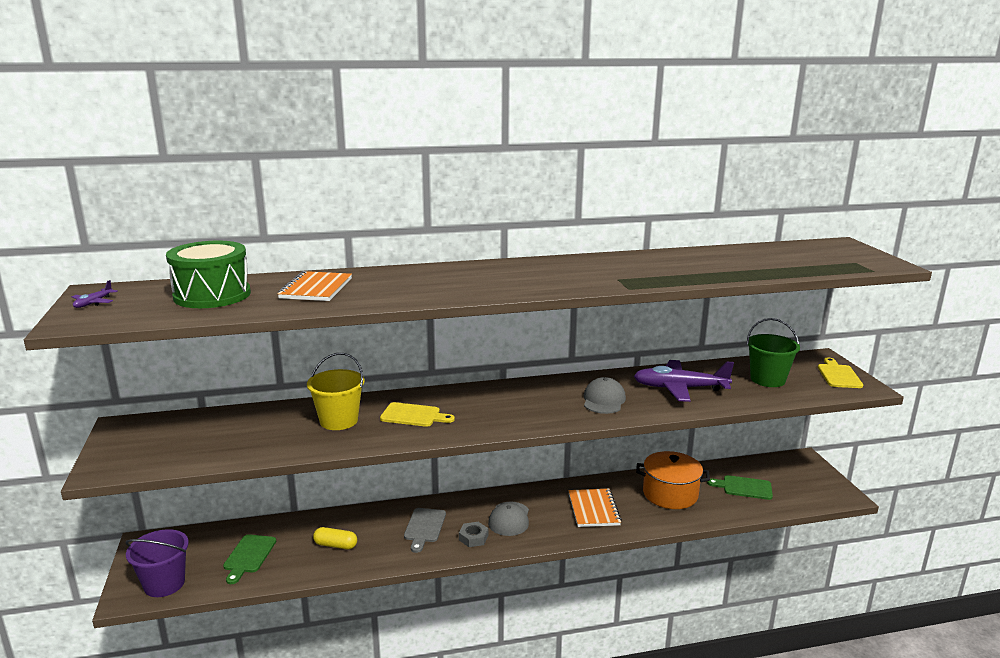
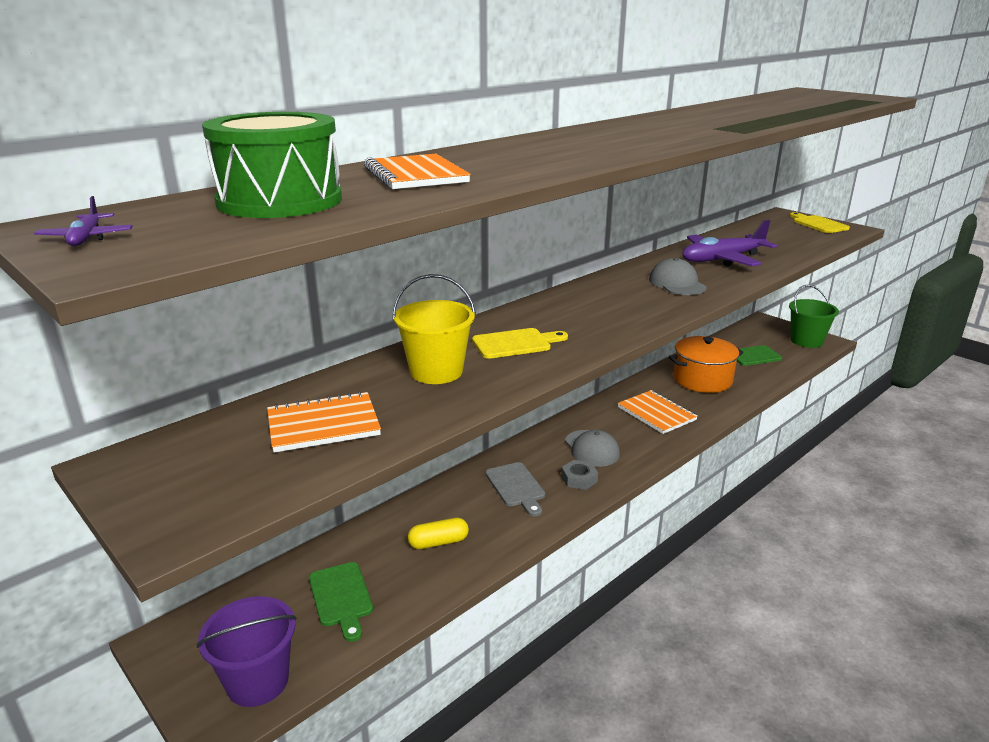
camera: 30 degrees left, 5 degrees up
(236, 435) = (323, 425): none -> orange notebook
(767, 379) = (776, 238): green bucket -> green bucket (806, 341)

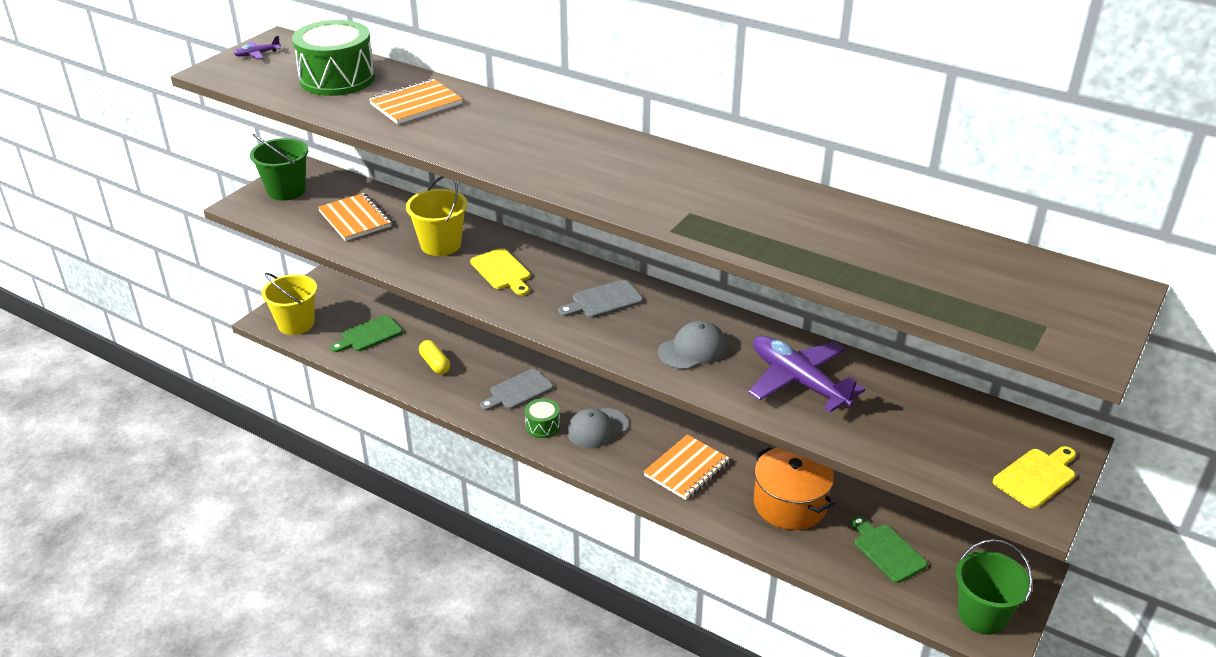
camera: 75 degrees right, 10 degrees up
(172, 482) = (286, 190): none -> green bucket
(258, 681) = (296, 324): purple bucket -> yellow bucket
(579, 479) = (542, 426): grey nut -> green drum
(591, 305) = (603, 301): none -> grey cutting board

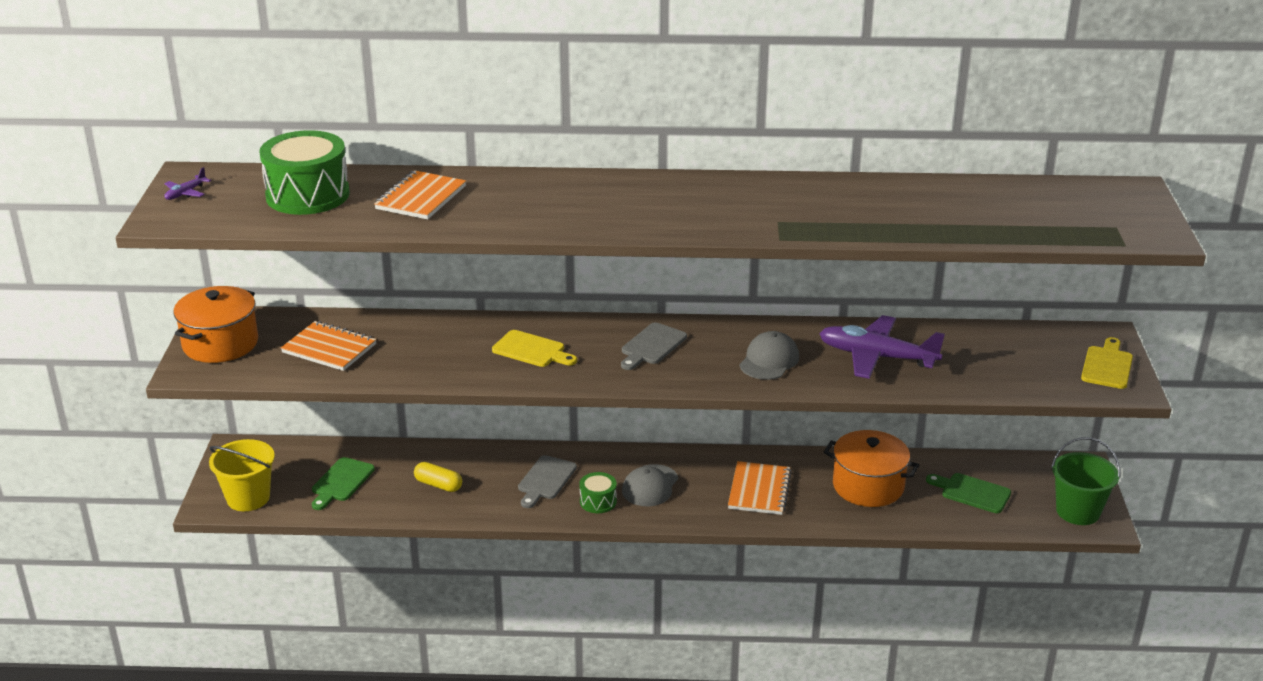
camera: 30 degrees left, 5 degrees down
(286, 190) = (220, 344): green bucket -> orange pot
(440, 245) = (445, 345): yellow bucket -> none

